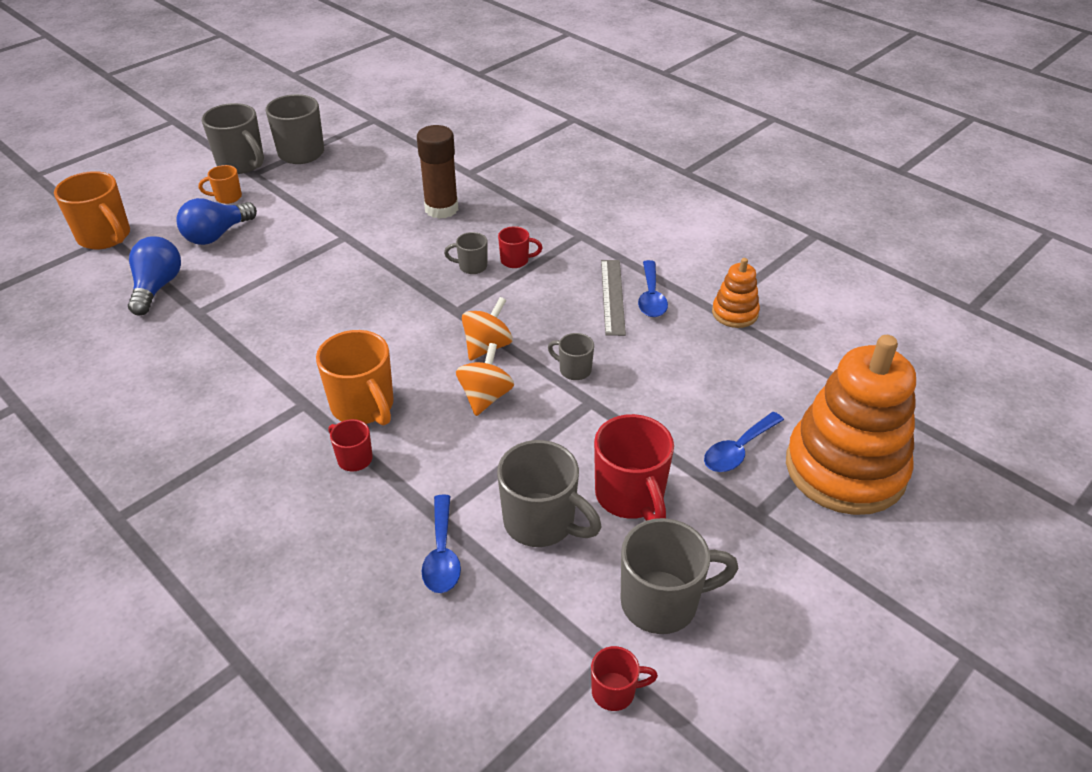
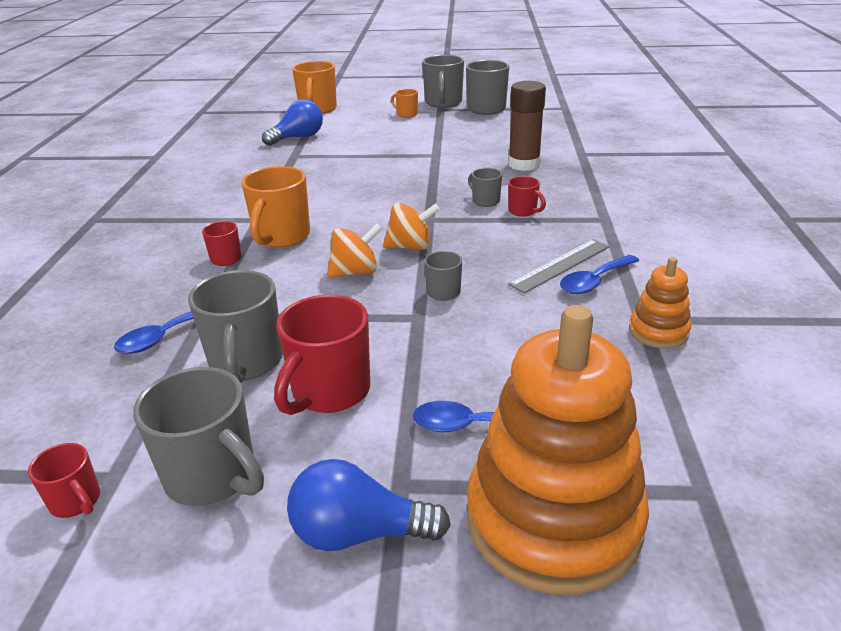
camera: 50 degrees right, 10 degrees down
(217, 235) = (369, 128): blue light bulb -> blue light bulb (359, 533)

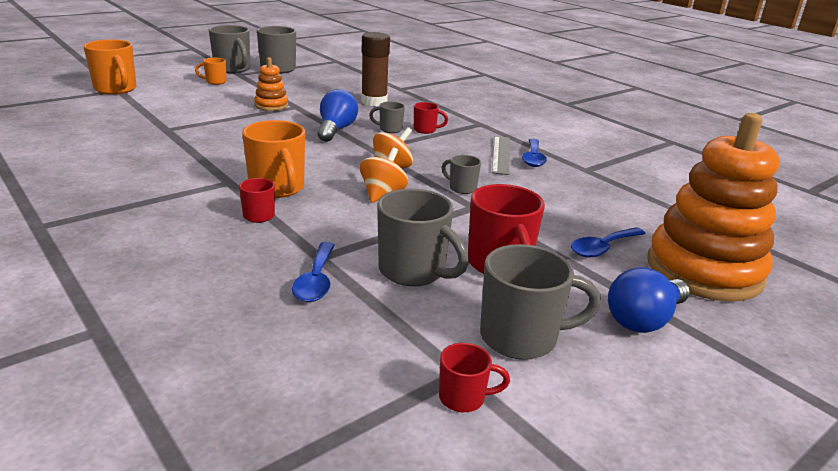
camera: 45 degrees left, 5 degrees down
(298, 138) = (141, 115): blue light bulb -> blue light bulb (336, 130)
(658, 331) = (603, 173): orange stacking toy -> orange stacking toy (271, 105)

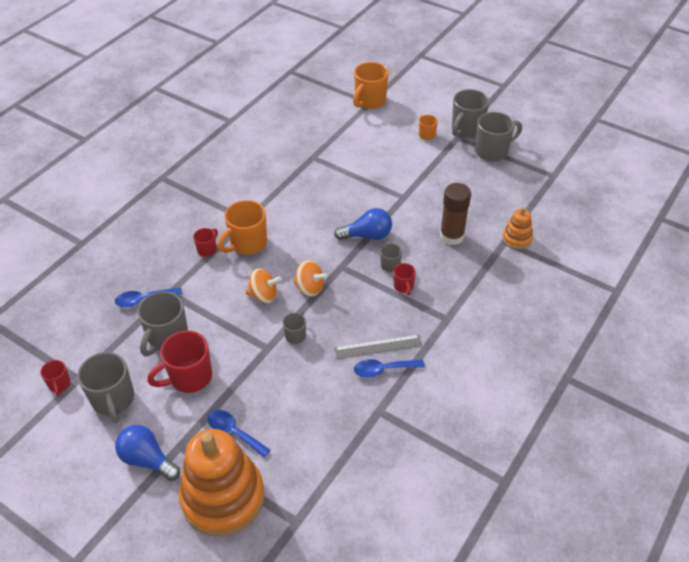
camera: 75 degrees right, 20 degrees up
(271, 105) = (395, 184): orange stacking toy -> orange stacking toy (517, 238)

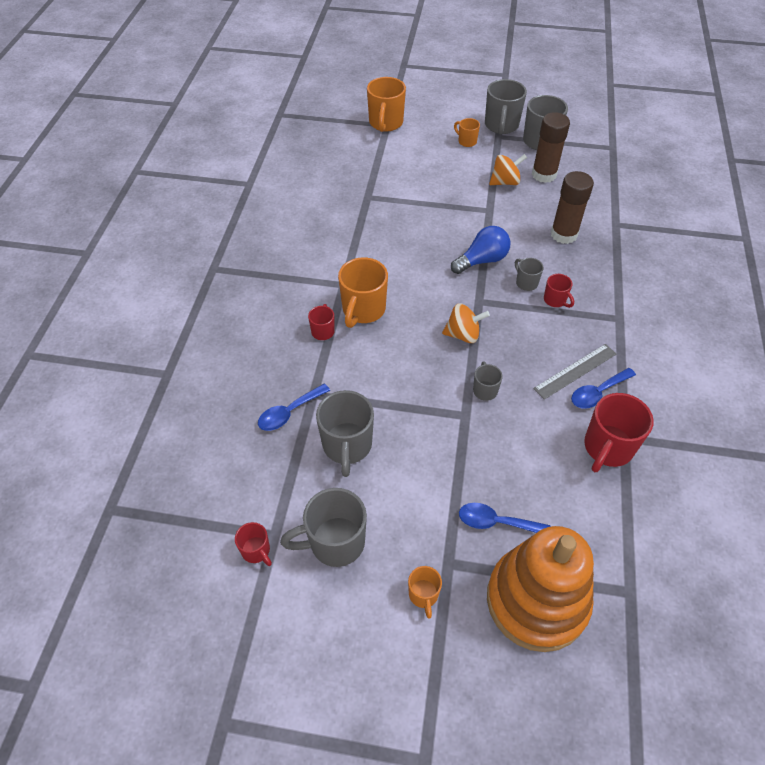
camera: 25 degrees left, 5 degrees up
(113, 400) = (335, 542): grey mug -> grey mug turned 120 degrees clockwise
(147, 459) = (423, 595): blue light bulb -> orange mug
(189, 377) = (404, 481): red mug -> red mug (607, 448)
(264, 295) = (420, 360): orange spinning top -> orange spinning top (505, 182)
(472, 181) = (544, 174): none -> brown glue stick
(517, 238) = (625, 218): orange stacking toy -> none

